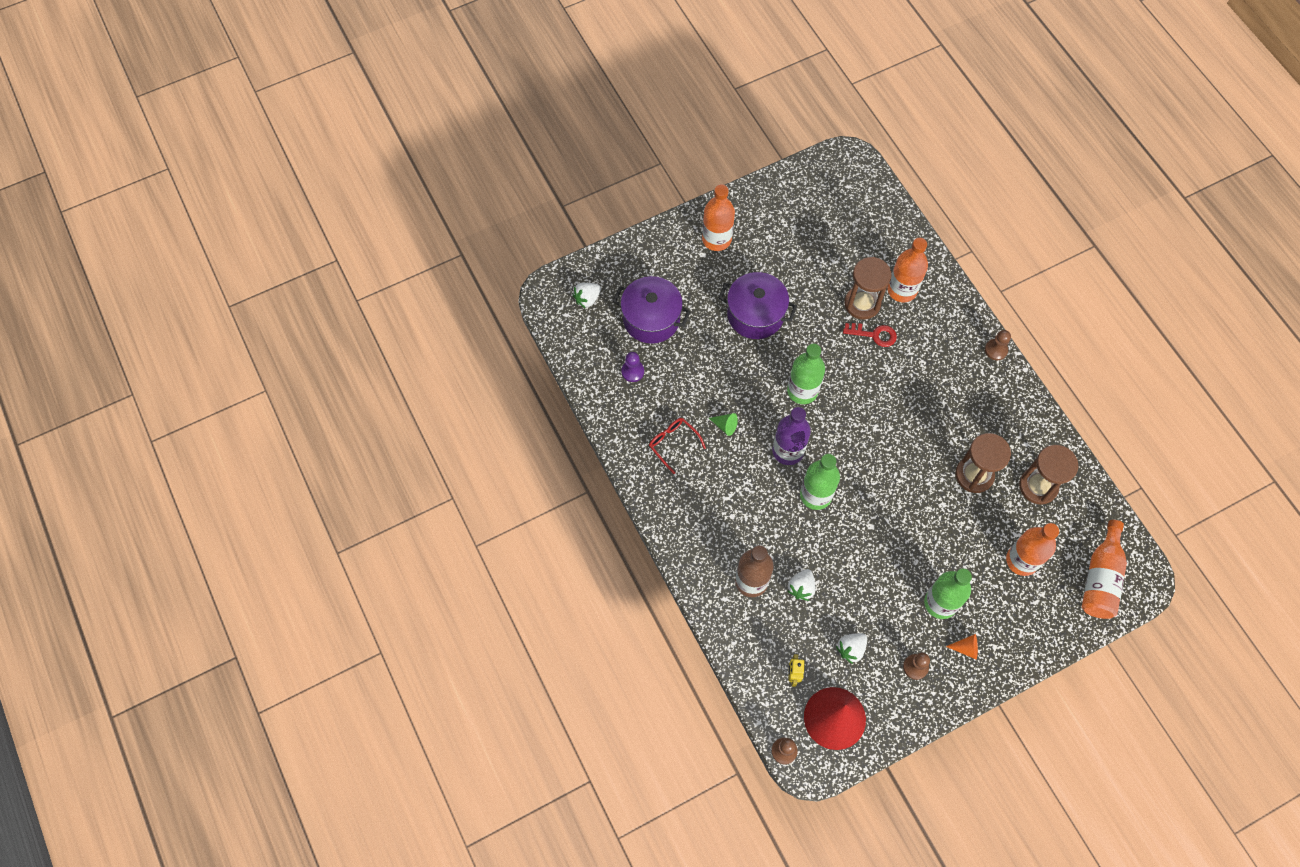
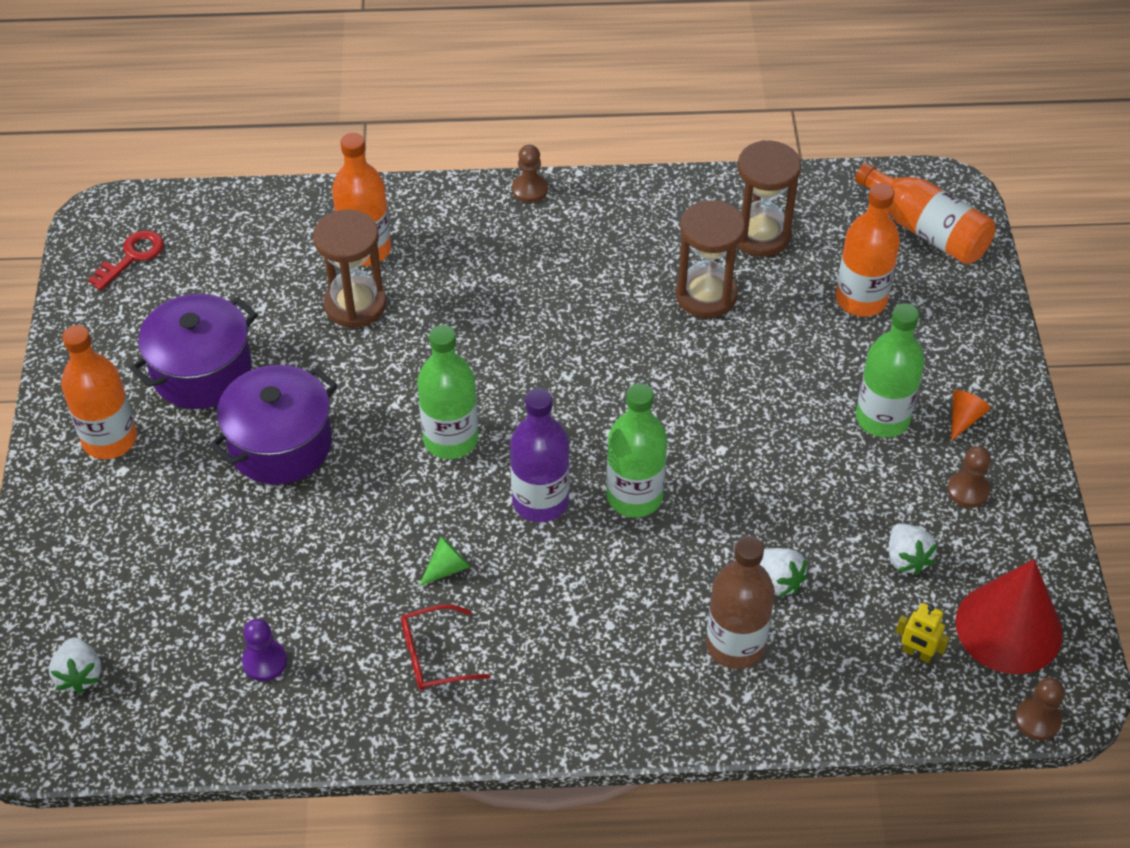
camera: 65 degrees left, 15 degrees down
(651, 319) = (186, 592): purple pot -> purple pot (202, 371)
(874, 335) = (415, 312): red key -> red key (132, 257)

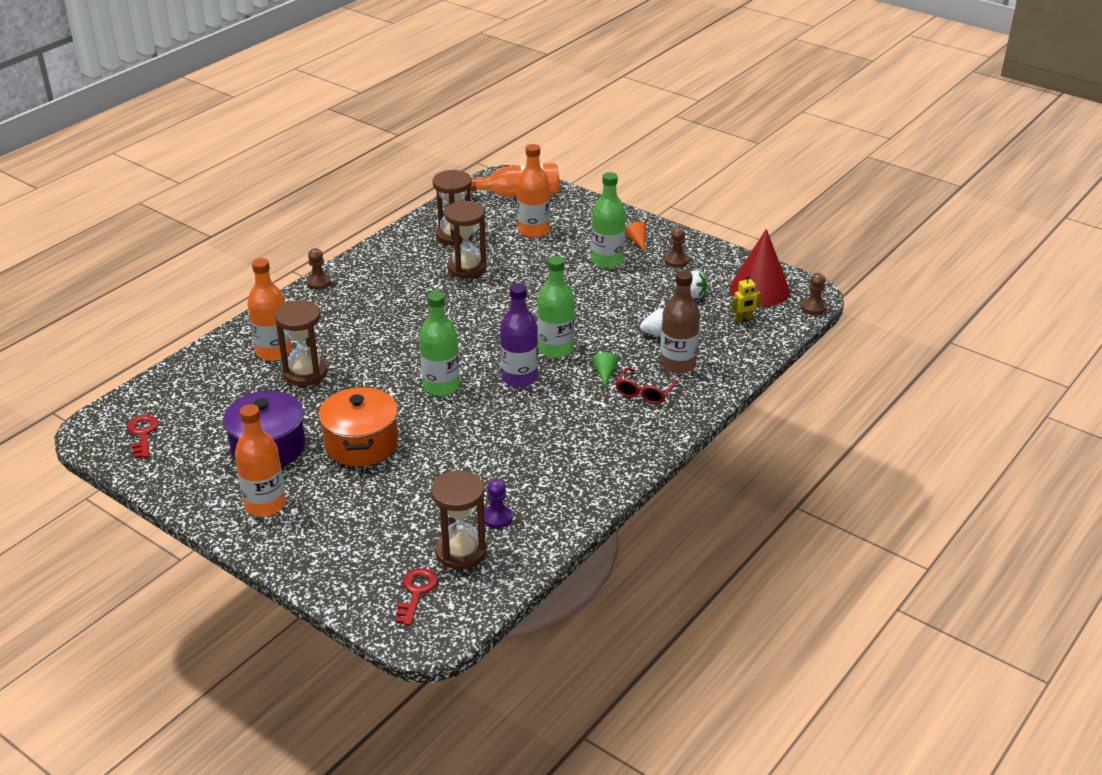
camera: 50 degrees left, 15 degrees down
(79, 675) = (416, 593): white strawberry -> red key
(178, 668) = (461, 552): none -> brown hourglass
(280, 444) = (361, 444): purple pot -> orange pot
(434, 656) = (568, 458): red glasses -> red glasses (644, 392)
(447, 568) = (519, 427): green cone -> green cone (605, 373)

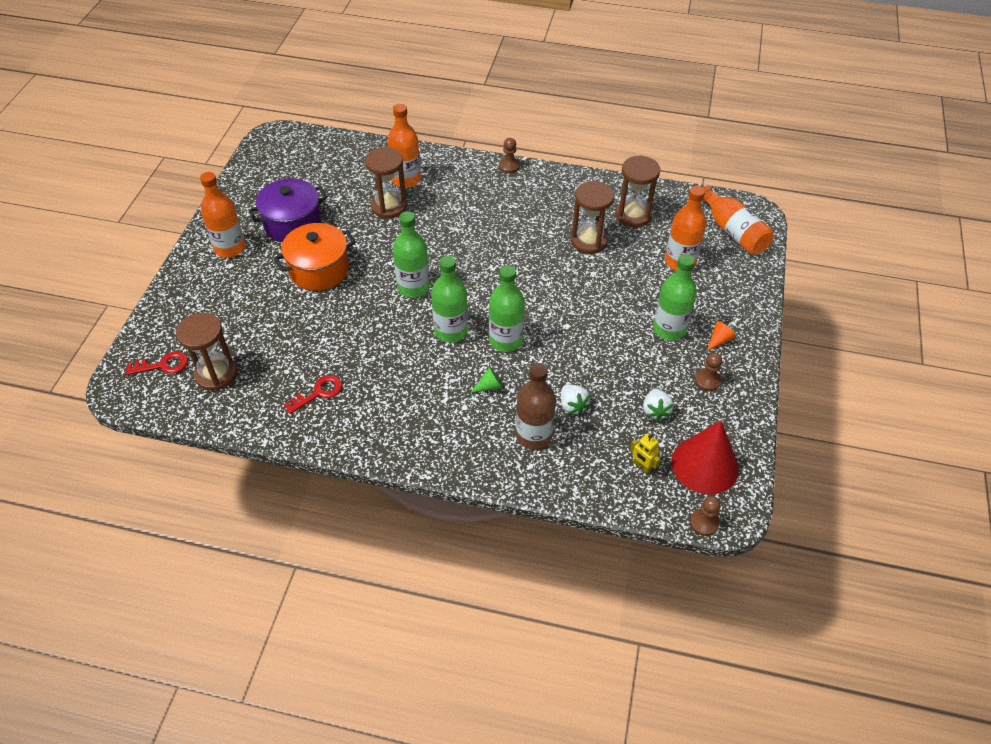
camera: 65 degrees right, 15 degrees up
(142, 434) = (280, 159): red key -> red key (318, 393)
(497, 518) = (264, 381): purple pawn -> none
(519, 378) = (451, 331): purple bottle -> green bottle
(644, 392) = (476, 424): red glasses -> none

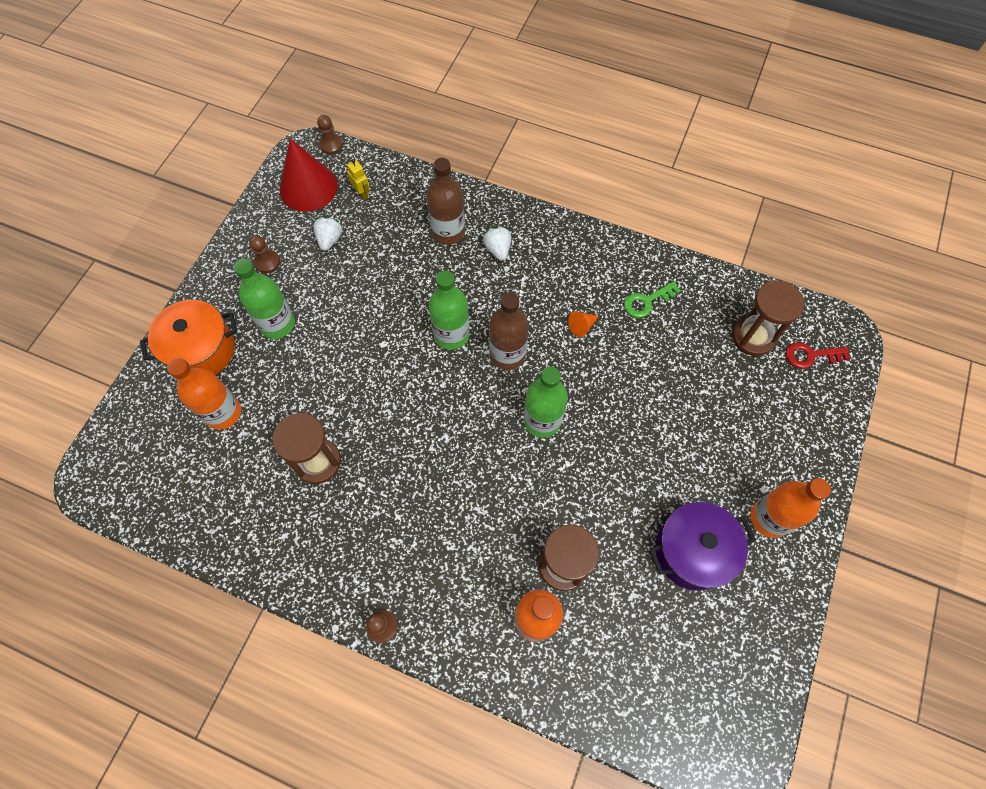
camera: 170 degrees left, 15 degrees up
(318, 393) = (647, 301): red key -> green key
(319, 270) = (653, 464): orange pot -> orange pot (201, 350)
(451, 331) = (507, 354): green bottle -> brown bottle
(489, 386) = (478, 285): green cone -> none
(572, 406) = (404, 255): white strawberry -> white strawberry (498, 249)
(633, 215) = (246, 498): brown hourglass -> none
(719, 340) = (232, 304): orange cone -> orange cone (582, 326)
(733, 231) = (136, 450): orange bottle -> none

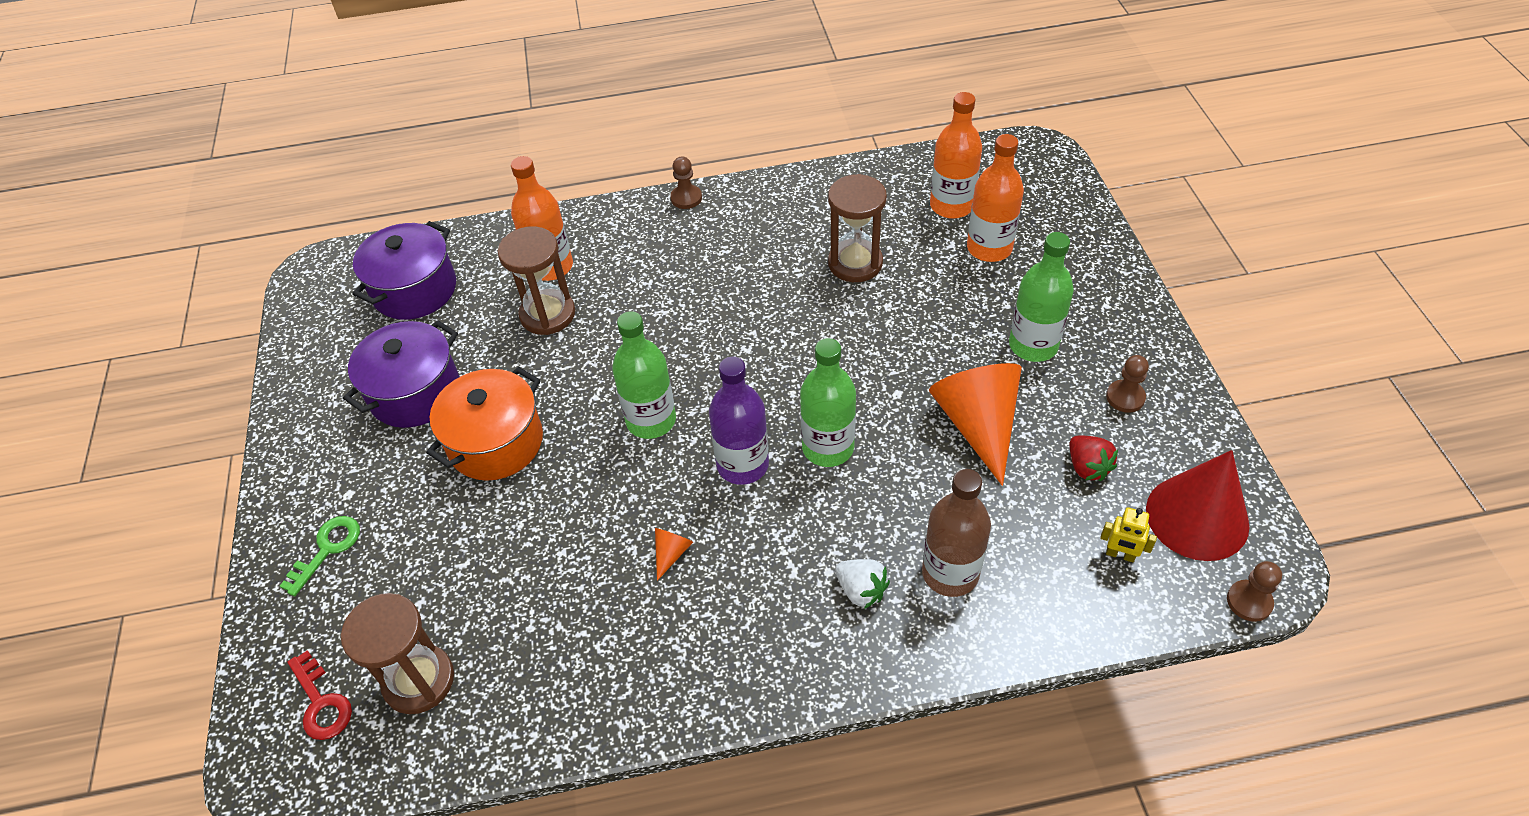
camera: 150 degrees right, 15 degrees down
(201, 350) = (1077, 280): orange pot -> orange pot (496, 442)
(330, 239) = (1087, 467): white strawberry -> red strawberry
(359, 296) = (977, 425): none -> orange cone
(507, 354) = (742, 465): brown bottle -> purple bottle
(647, 301) = (599, 642): green key -> green key (327, 549)
(657, 672) = (415, 290): none -> purple pot
(769, 518) = (334, 467): orange bottle -> orange bottle (951, 206)
(811, 355) = (321, 702): red key -> red key turned 90 degrees clockwise

